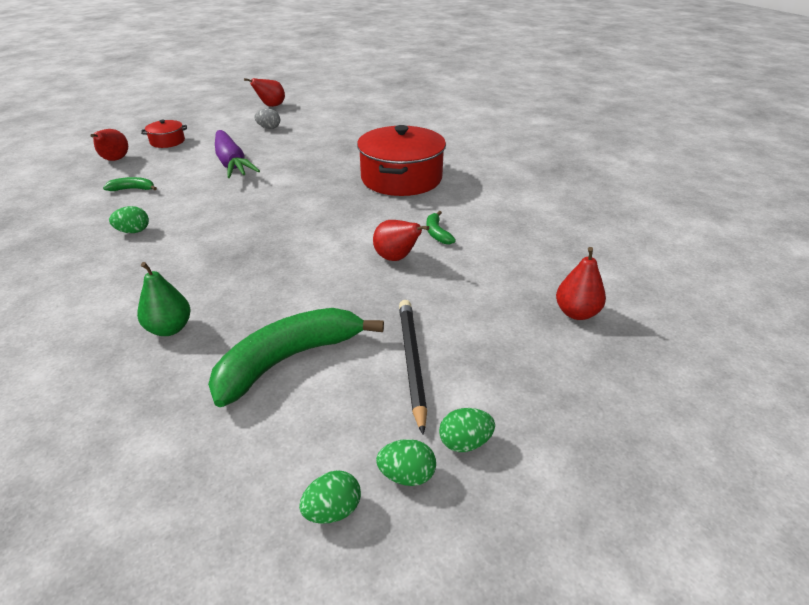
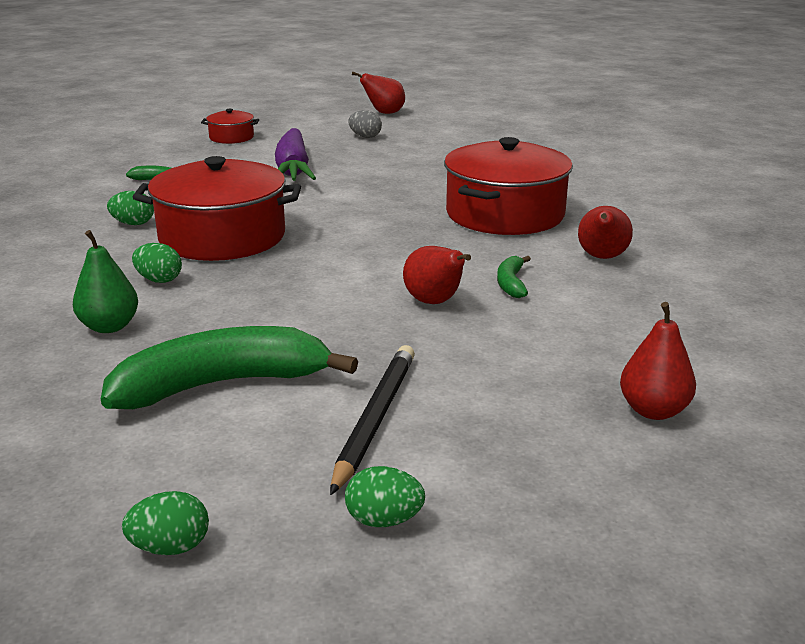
camera: 20 degrees right, 10 degrees down
(114, 160) = (159, 149): red pear -> red pear (602, 257)
(212, 231) = (222, 237): none -> red pot
(407, 475) = (284, 536): green egg -> green egg (159, 280)

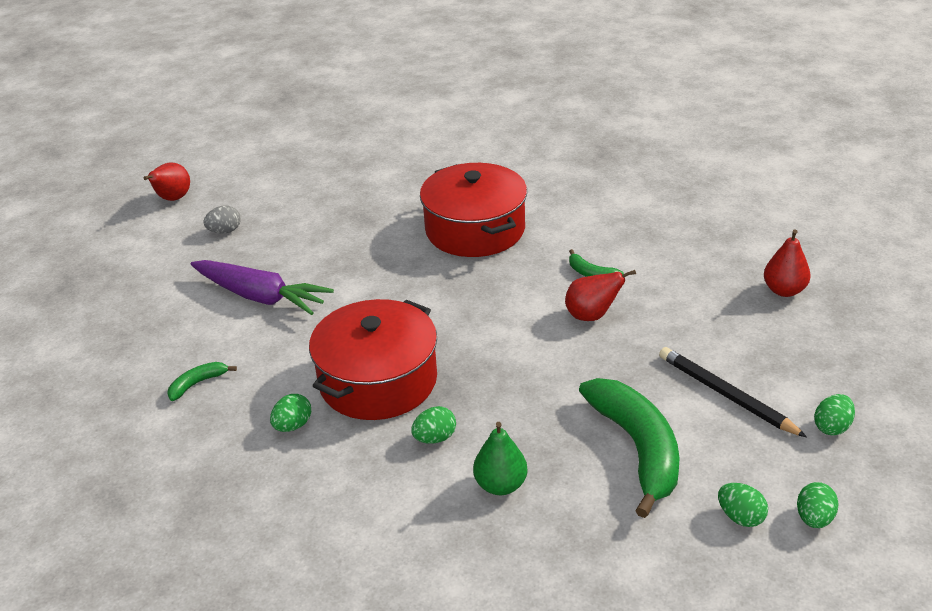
camera: 55 degrees left, 10 degrees up
(140, 485) = (740, 517): none -> green egg
(222, 384) = (637, 448): green banana -> green banana turned 150 degrees clockwise
(231, 137) = (123, 306): red pot -> none
(602, 257) = (585, 222): red pear -> none

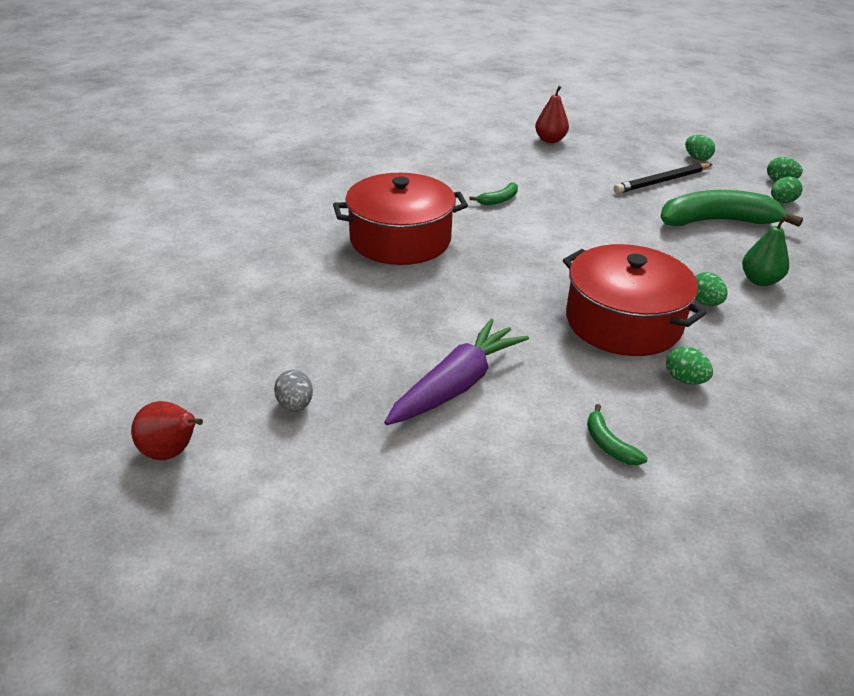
camera: 80 degrees left, 0 degrees up
(592, 316) = (556, 210): red pear -> none

